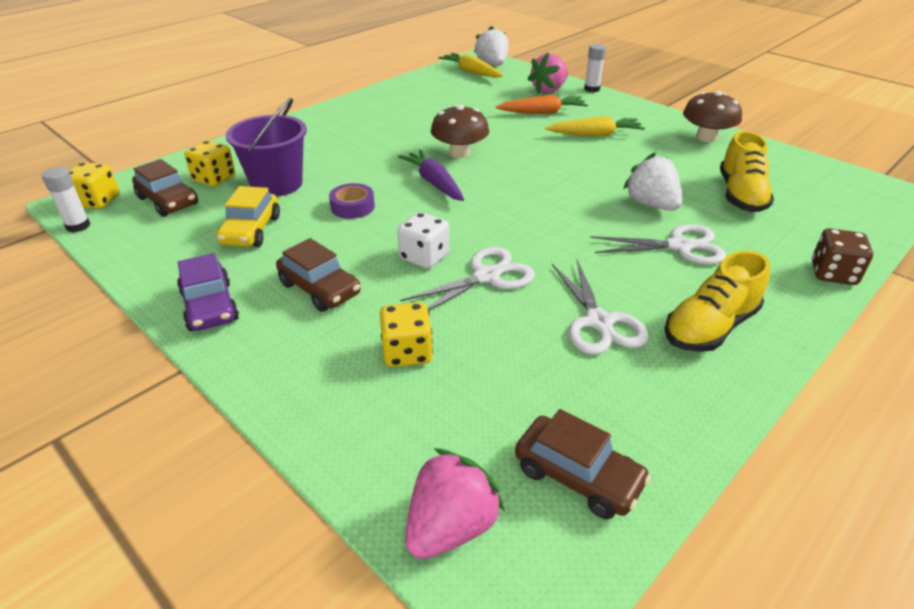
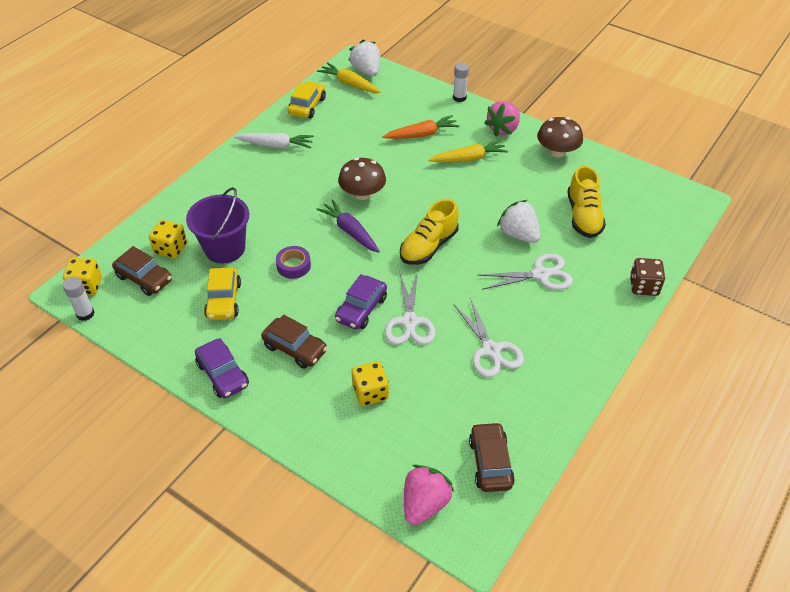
camera: 10 degrees left, 10 degrees up
(374, 108) = (276, 145): none -> white carrot
(420, 84) = (307, 106): none -> yellow car
(424, 257) = (361, 309): white dice -> purple car
(486, 277) = (409, 321): white scissors -> white scissors turned 135 degrees clockwise
(549, 90) = (422, 103): pink strawberry -> pink strawberry (503, 129)
(578, 476) = (490, 462): brown car -> brown car turned 120 degrees counterclockwise
(710, 327) = (562, 344): yellow shoe -> yellow shoe (428, 246)

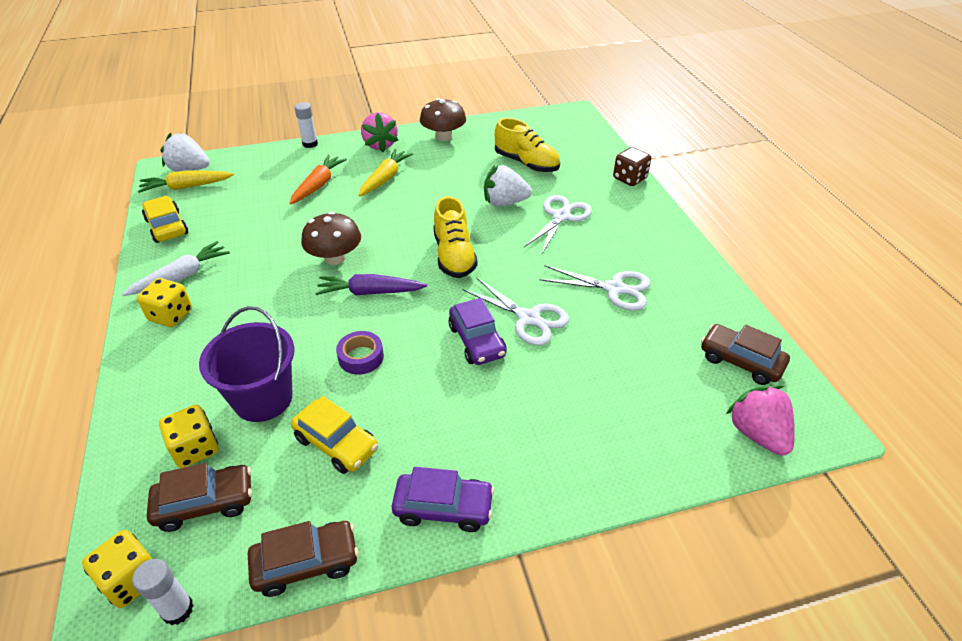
camera: 50 degrees left, 5 degrees down
(295, 348) = (473, 420): brown car -> brown car (306, 563)
(370, 392) = (588, 395): yellow dice -> yellow dice (171, 315)

